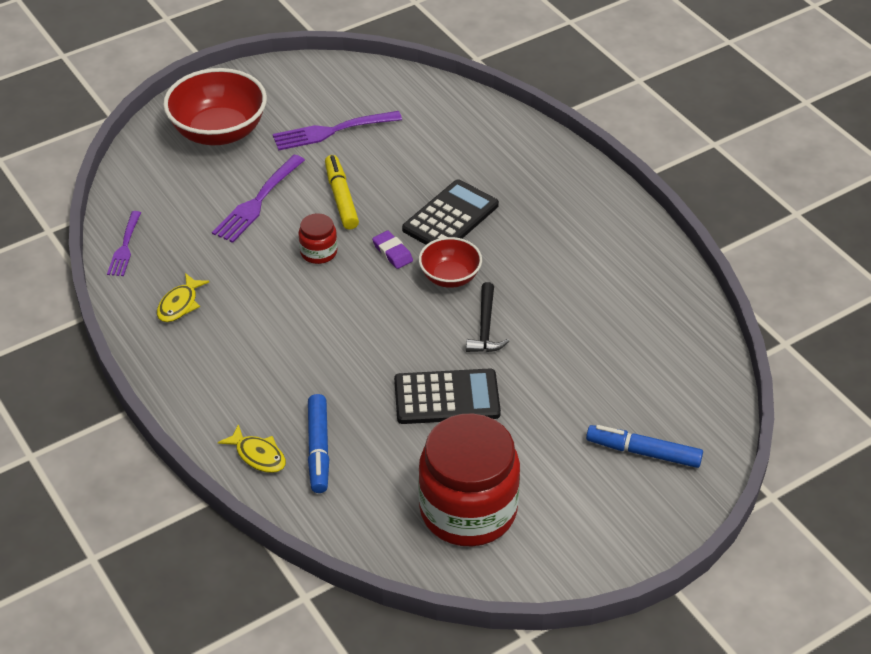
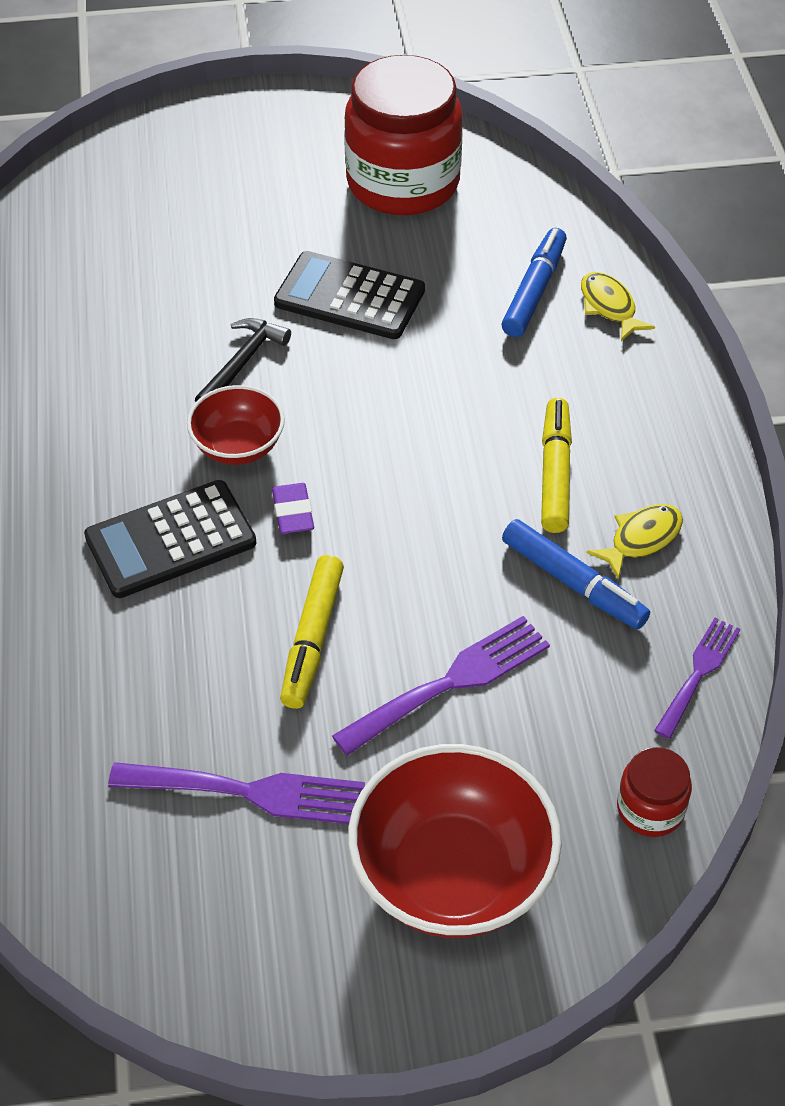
camera: 155 degrees left, 5 degrees up
(248, 325) = (555, 473): none -> yellow marker
(318, 252) = (399, 552): red jar -> red jar (650, 809)
(643, 452) = (177, 175): blue marker -> blue marker (573, 583)

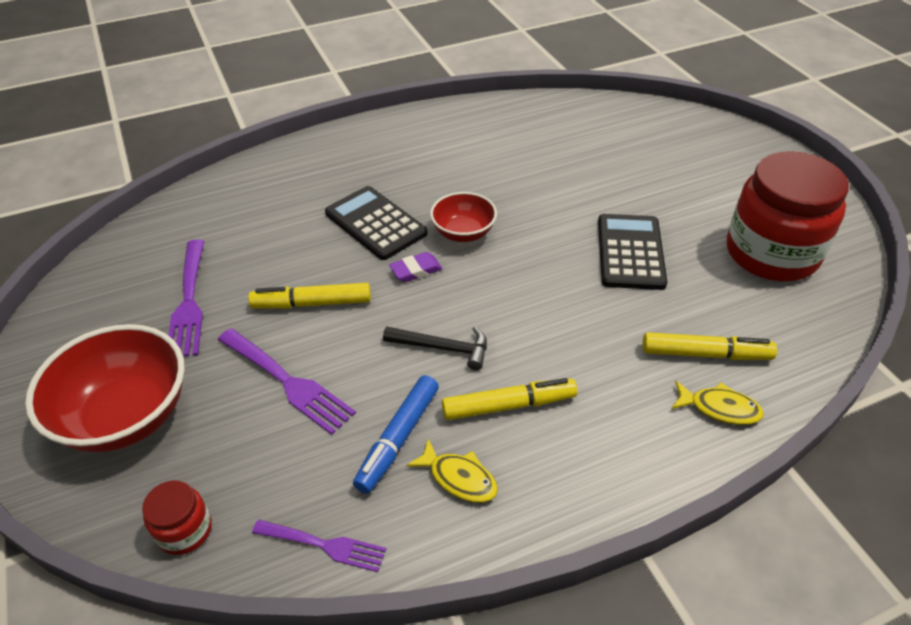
camera: 75 degrees right, 5 degrees down
(242, 363) = (538, 217): black hammer -> black hammer (443, 348)
(534, 291) = (705, 354): blue marker -> yellow marker
(609, 307) = (719, 408): yellow fish -> yellow fish turned 60 degrees clockwise

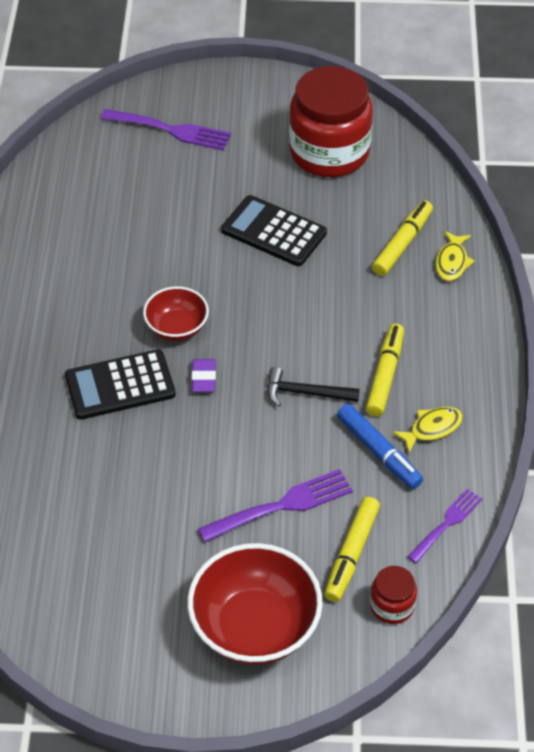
camera: 65 degrees left, 5 degrees up
(189, 302) = (137, 556): purple fork -> purple fork (170, 130)
(312, 304) = (199, 464): yellow marker -> yellow marker (351, 554)
(443, 348) = (305, 393): black hammer -> black hammer turned 120 degrees counterclockwise
(719, 408) = (452, 262): yellow fish -> yellow fish turned 150 degrees clockwise

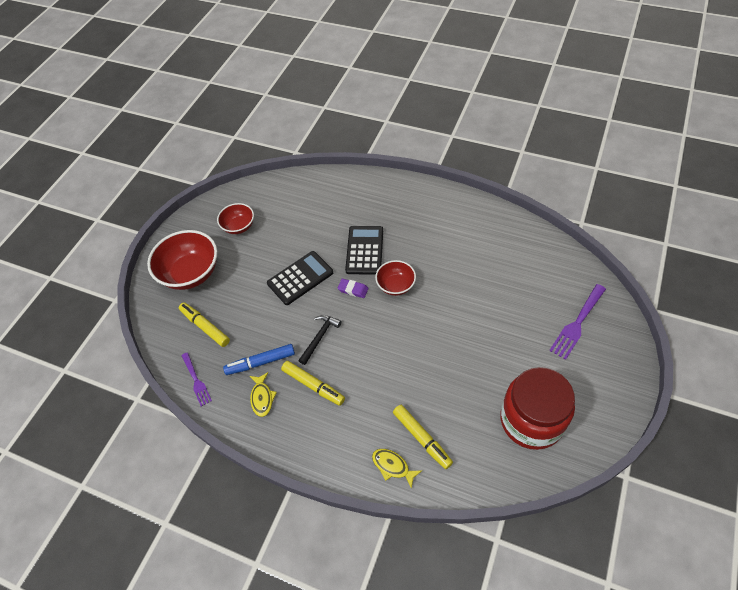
camera: 115 degrees right, 5 degrees up
(123, 594) = (239, 226): none -> red bowl
(273, 232) = (459, 359): black calculator -> black calculator (300, 278)
(281, 506) = (251, 303): purple fork -> none
(392, 606) = (166, 336): red jar -> none

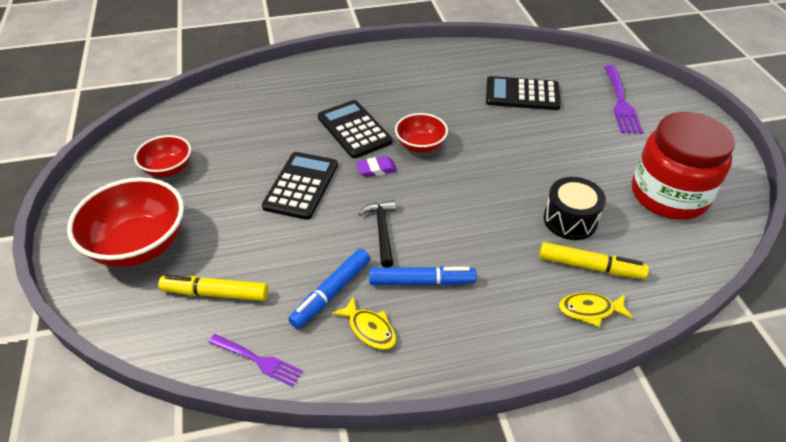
camera: 40 degrees left, 10 degrees down
(313, 385) = (422, 281): yellow marker -> blue marker
(441, 398) = (570, 220): none -> black drum
(506, 278) = (522, 94): none -> black calculator

